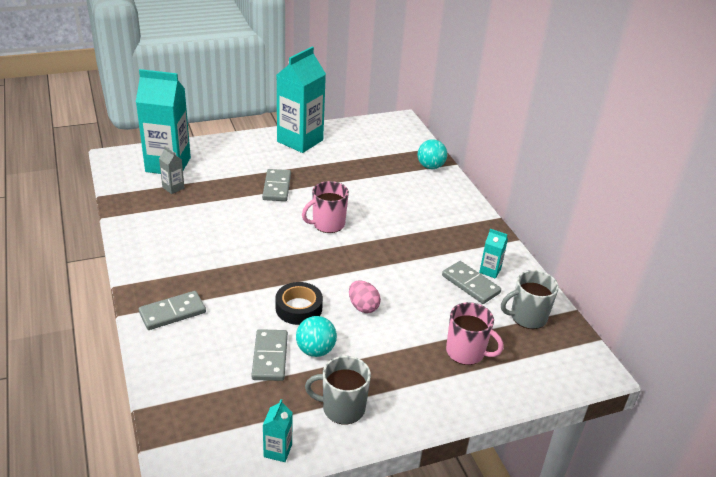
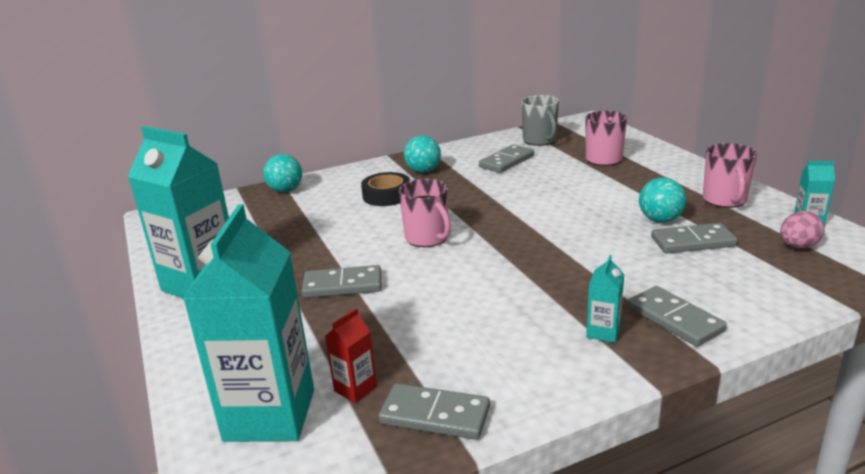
camera: 90 degrees left, 10 degrees down
(139, 209) = (435, 415): none -> grey domino
(173, 188) = (355, 389): grey carton -> red carton
(299, 308) = (601, 236): black tape -> black tape (386, 195)
(342, 408) = (724, 200): grey mug -> pink mug
(363, 307) = (574, 204): pink egg -> pink egg (798, 246)
(456, 233) = (423, 171): none -> turquoise ball
(490, 271) = (481, 155): turquoise carton -> turquoise carton (603, 332)

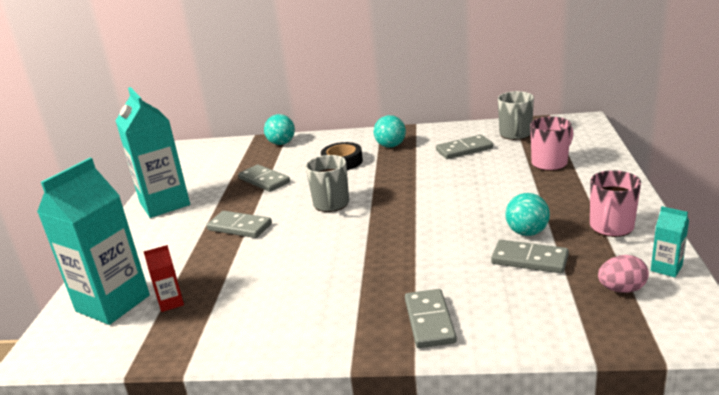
camera: 30 degrees right, 0 degrees up
(427, 238) = (331, 204): pink mug -> grey mug
(435, 415) = (194, 336): grey domino -> grey domino (264, 180)
(603, 332) = (364, 314): turquoise carton -> none

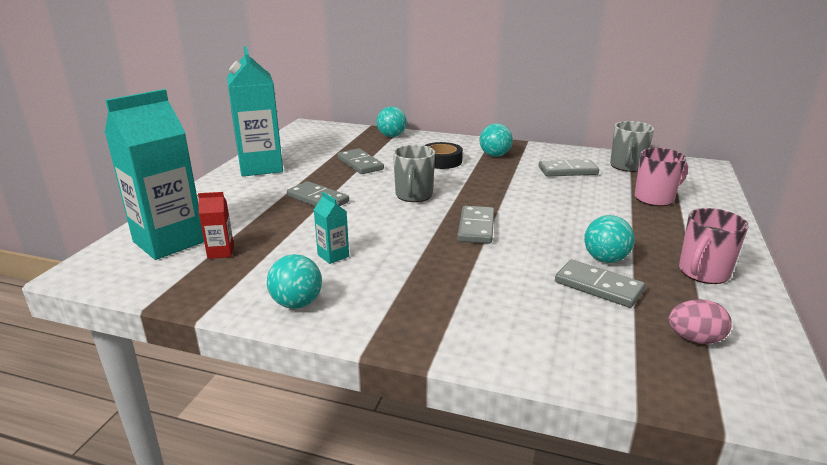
camera: 10 degrees right, 0 degrees up
(270, 336) = (297, 303): none -> turquoise ball
(429, 321) = (464, 324): grey domino -> grey domino (476, 227)
(666, 268) = (756, 328): turquoise carton -> turquoise carton (333, 256)

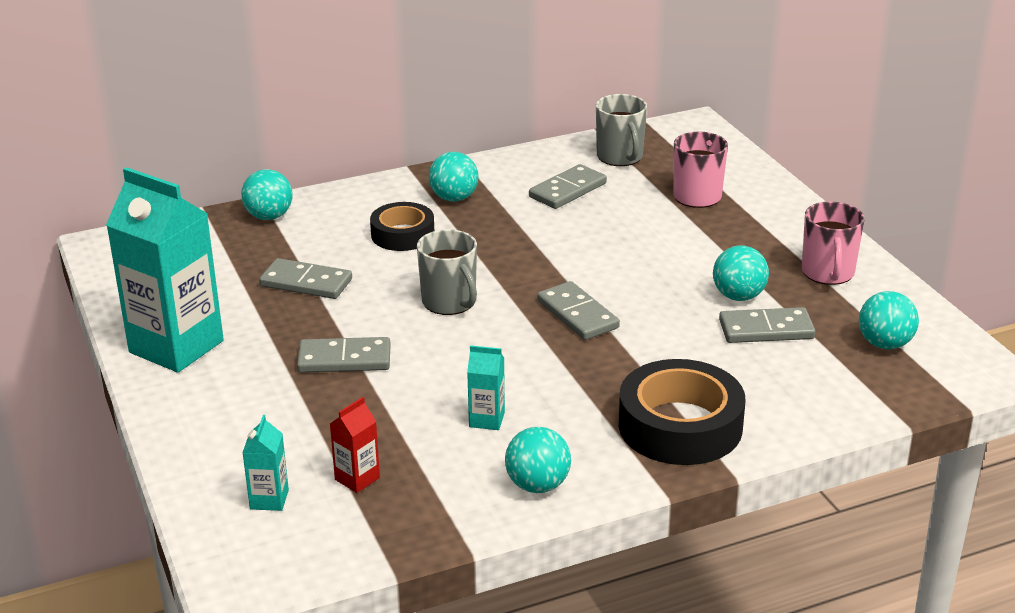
camera: 40 degrees left, 5 degrees up
(169, 242) = (269, 499): turquoise carton -> turquoise carton, size x0.43
(441, 315) = (680, 426): none -> black tape
(695, 339) = (885, 344): pink egg -> turquoise ball

